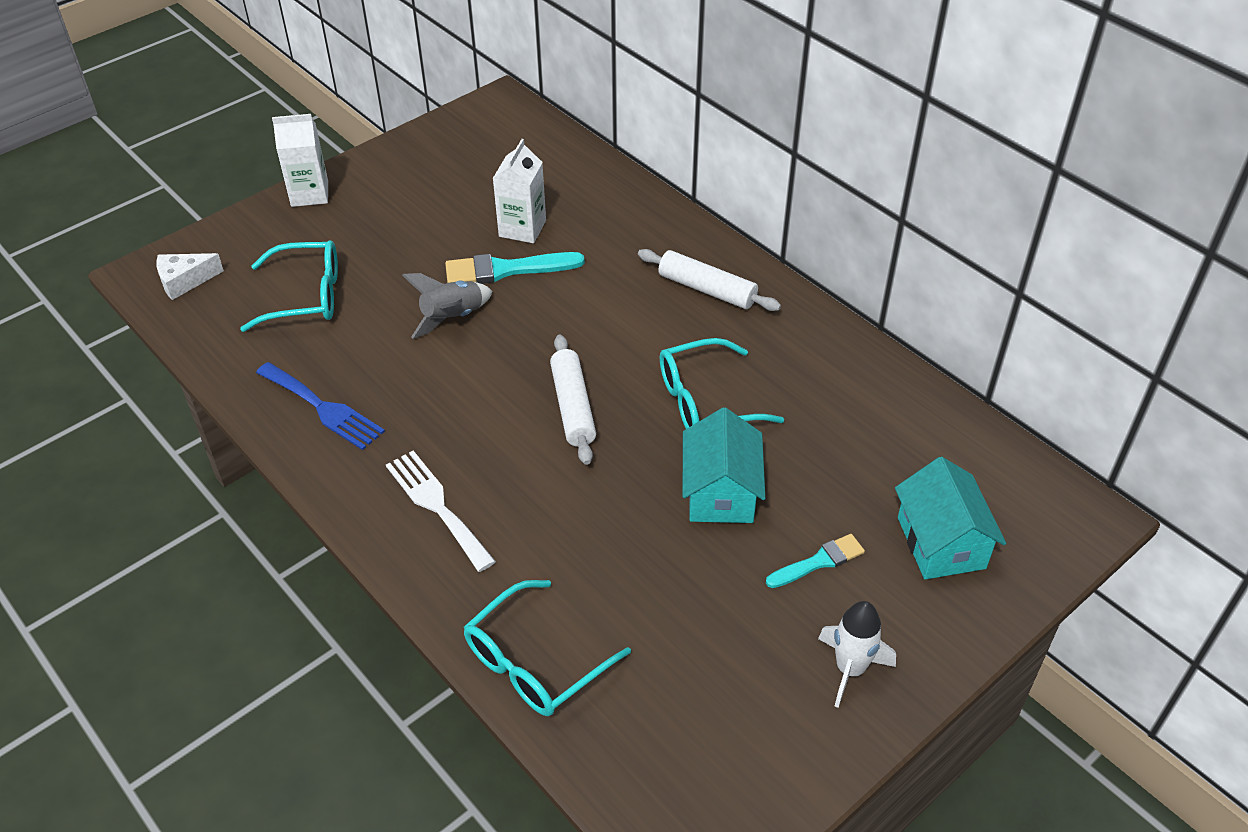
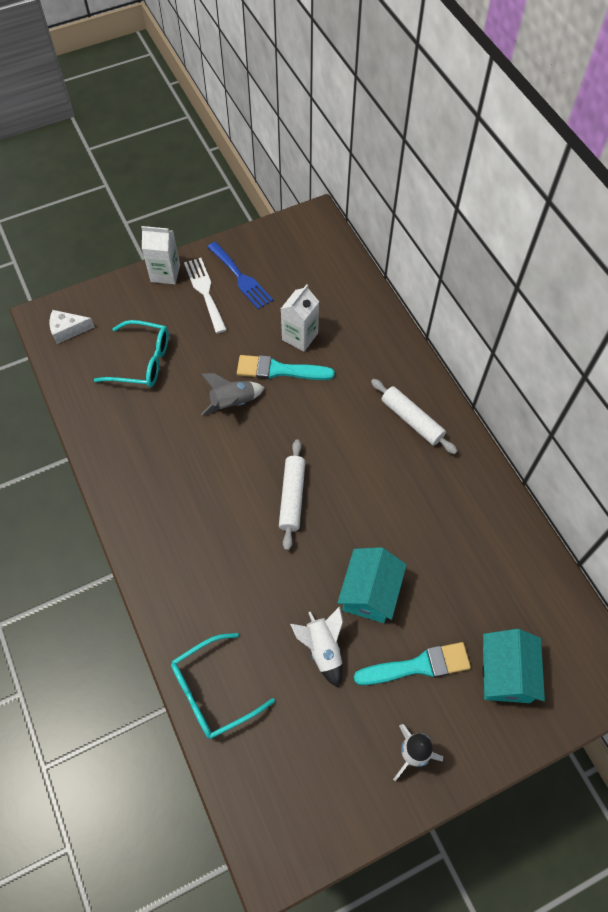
camera: 15 degrees right, 15 degrees up
(323, 408) = (131, 457): blue fork -> blue fork (241, 278)
(437, 506) = (183, 554): white fork -> white fork (205, 292)
(678, 573) = (323, 649): none -> white rocket
(705, 401) = (382, 515): turquoise glasses -> none
(819, 562) = (418, 666): turquoise brush -> turquoise brush, size x1.59

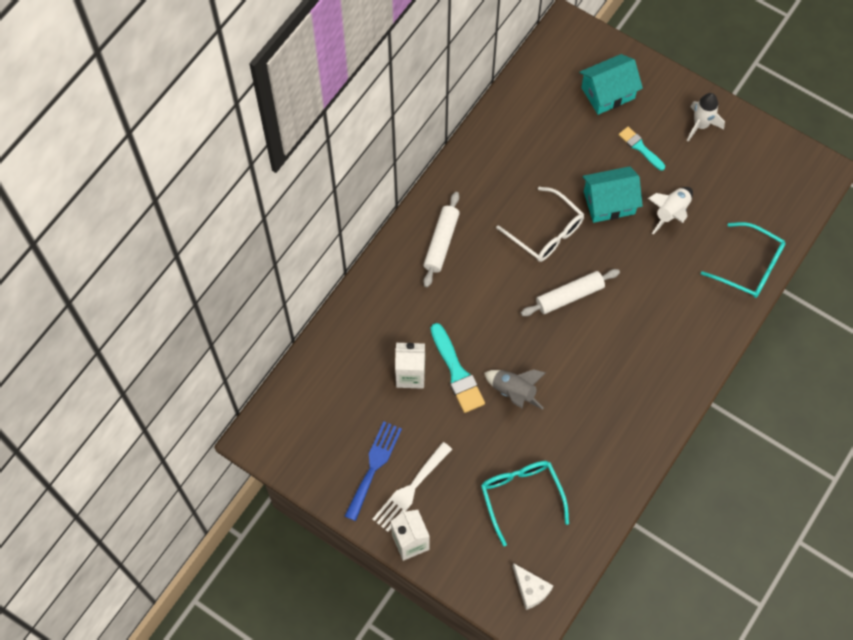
camera: 120 degrees left, 5 degrees up
(370, 514) = (546, 232): none -> white glasses
(418, 666) = (640, 147): turquoise brush -> turquoise brush, size x0.63

